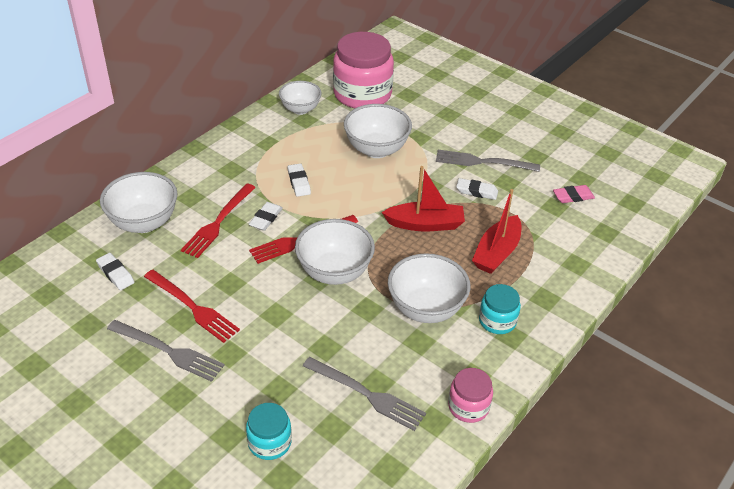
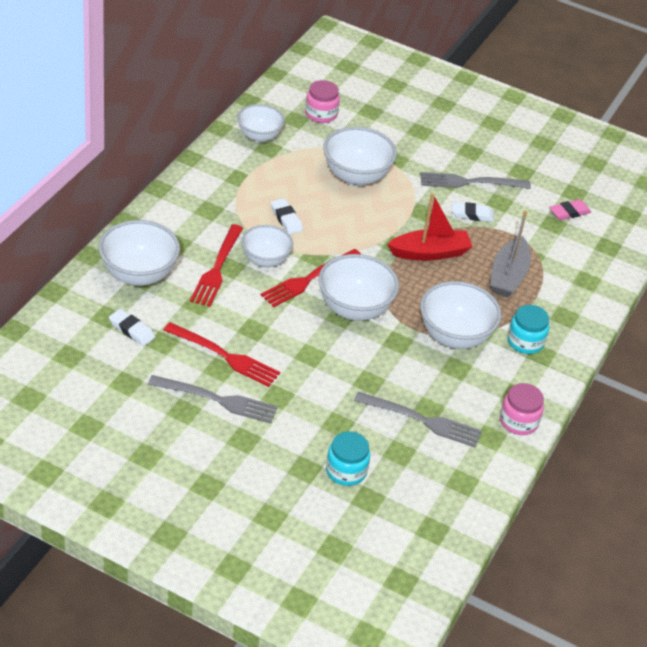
camera: 15 degrees left, 0 degrees up
(266, 218) = (265, 260): white eraser -> white bowl
(362, 94) = (321, 114): pink jar -> pink jar, size x0.50
(497, 252) = (508, 276): red boat -> grey boat

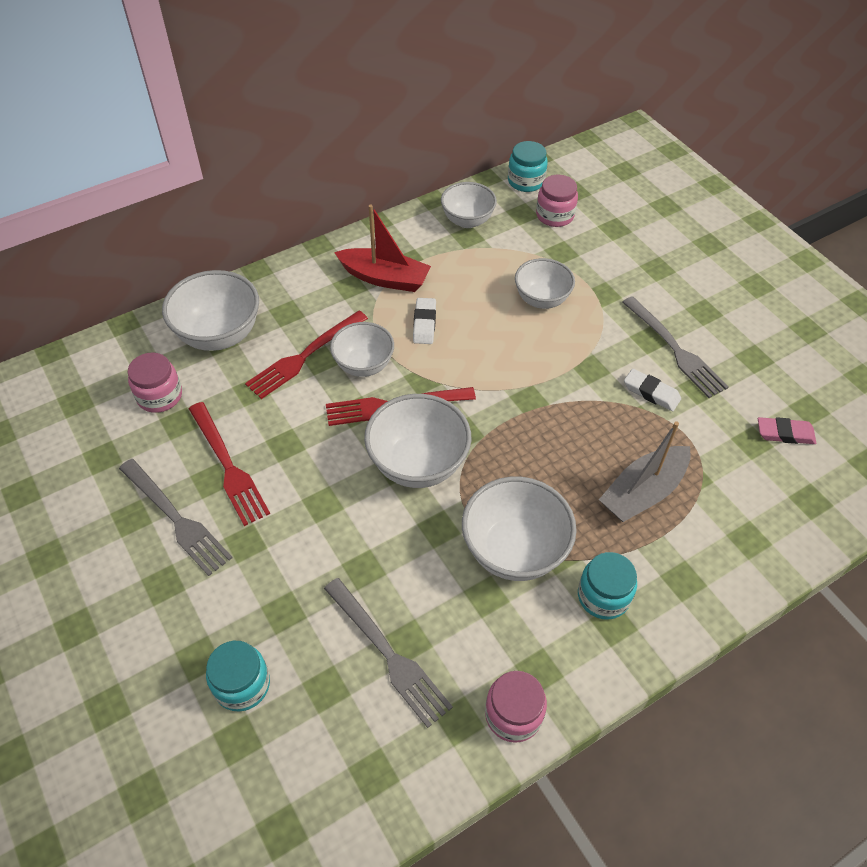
camera: 35 degrees right, 10 degrees up
(131, 330) = (159, 396): white eraser -> pink jar
(280, 94) = (526, 181): none -> turquoise jar
(356, 177) = (541, 299): white bowl -> white bowl, size x0.66
(429, 253) = (562, 424): red boat -> red boat (384, 278)
(469, 182) = (676, 350): grey fork -> grey fork turned 150 degrees counterclockwise

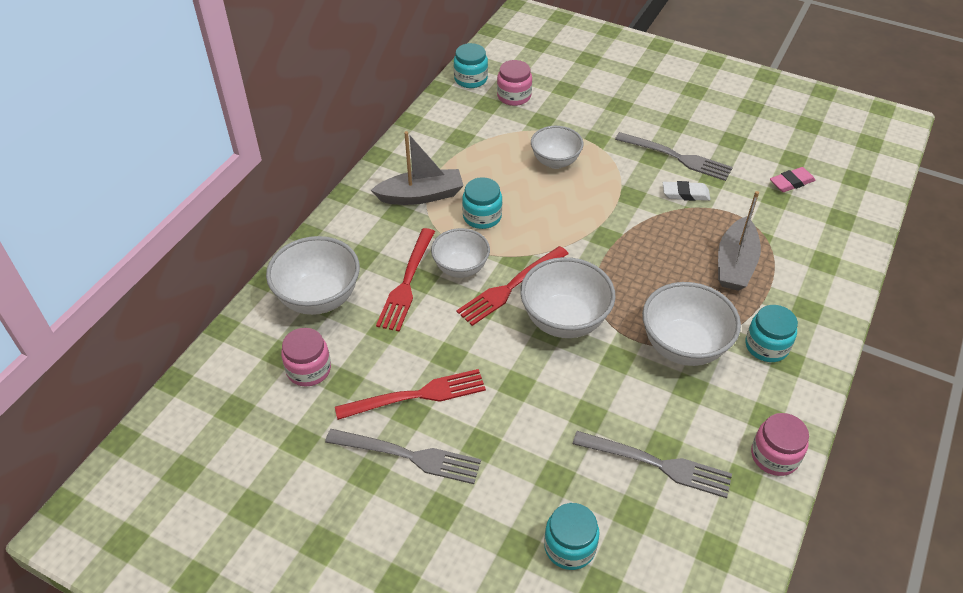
camera: 30 degrees left, 5 degrees down
(229, 467) = (418, 395): red fork -> red fork turned 45 degrees counterclockwise
(384, 278) = (421, 195): red boat -> grey boat
(424, 324) = (482, 216): white eraser -> turquoise jar
(467, 220) = (450, 126): white bowl -> none

